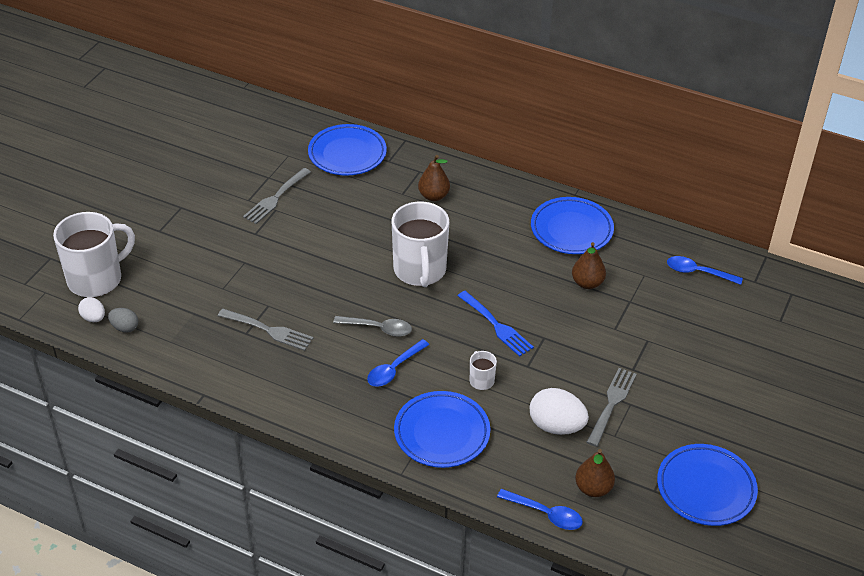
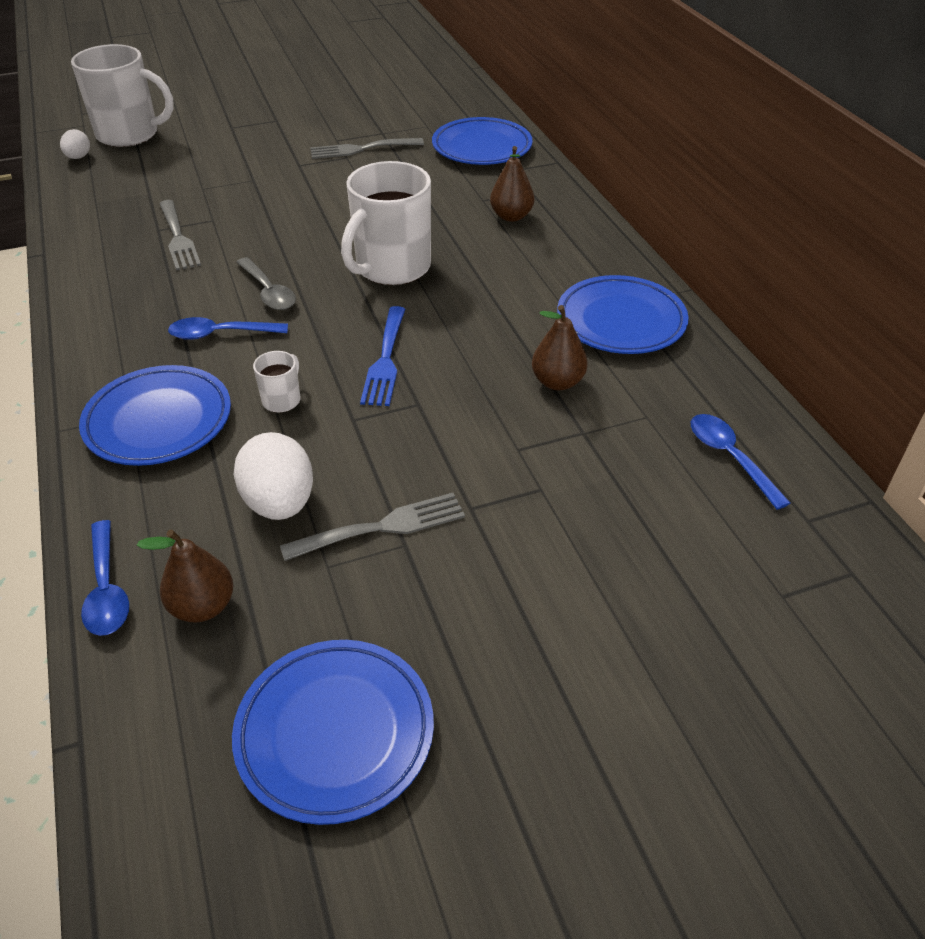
camera: 45 degrees right, 0 degrees up
(125, 327) = (85, 175): grey egg -> none

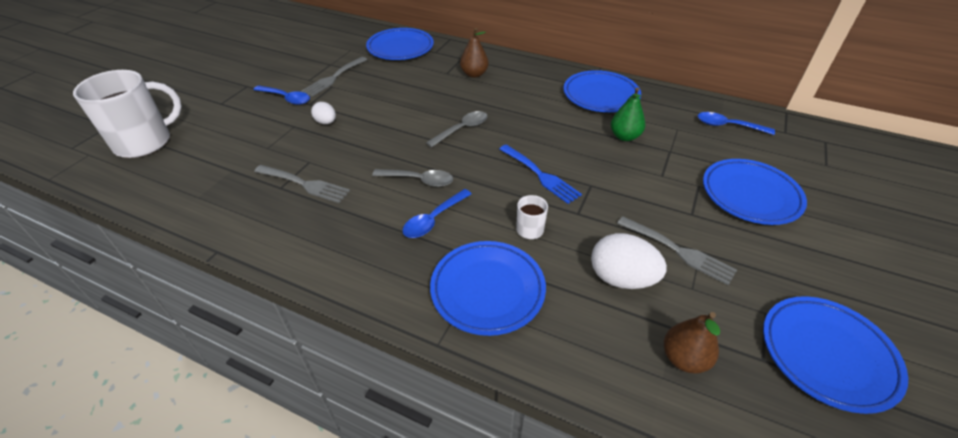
camera: 45 degrees left, 0 degrees up
(78, 157) = (126, 176): white egg -> white egg (326, 122)
(107, 589) = (629, 398): blue spoon -> blue spoon (286, 98)
(382, 527) = (679, 251): grey fork -> grey fork turned 105 degrees clockwise
(391, 268) = (462, 129): white mug -> grey spoon
(557, 382) = (624, 136): brown pear -> green pear
(585, 544) = (750, 195): none -> blue plate

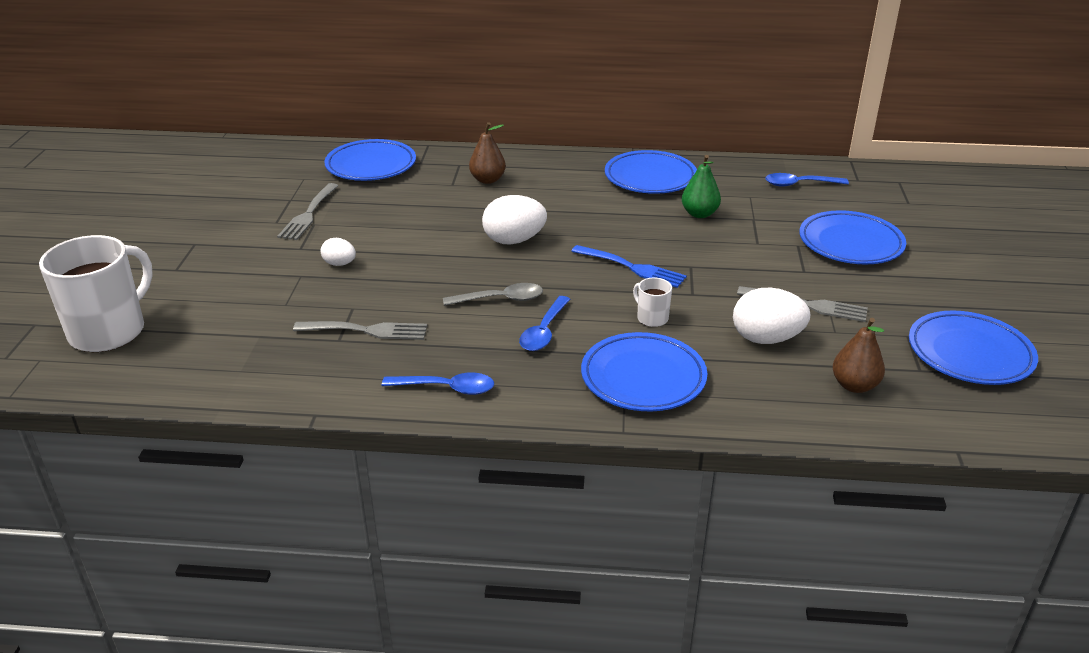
camera: 20 degrees left, 10 degrees down
(286, 98) = (263, 248): blue spoon -> blue spoon (446, 388)
(462, 129) = (514, 240): grey spoon -> white egg

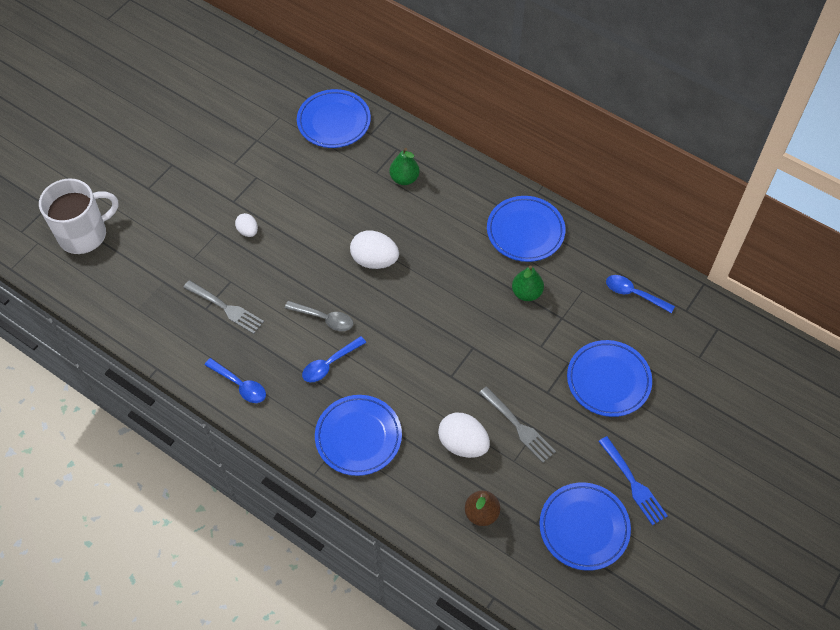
camera: 30 degrees right, 25 degrees up
(308, 214) = (259, 164): grey fork -> none
(487, 180) = (404, 178): brown pear -> green pear
(632, 267) = (432, 329): blue fork -> blue fork (633, 483)
(651, 318) = (405, 386): white mug -> none

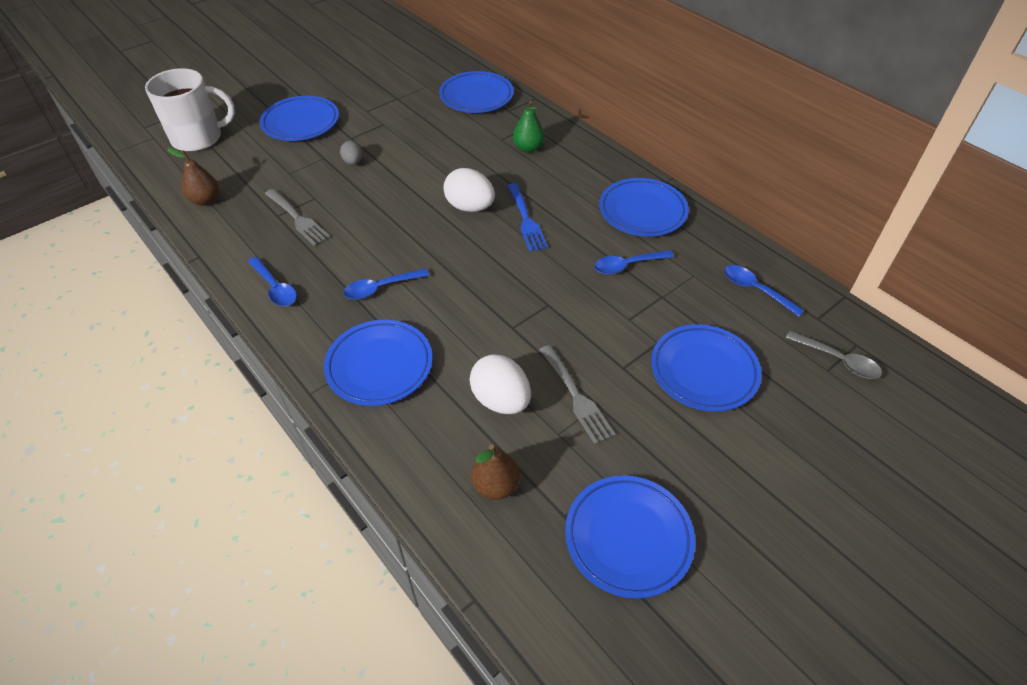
camera: 15 degrees right, 10 degrees down
(130, 306) = (205, 200): none -> brown pear
(176, 193) = (301, 123): none -> blue plate
(248, 231) = (353, 162): white egg -> grey egg
(324, 318) = (394, 246): grey spoon -> grey spoon (838, 360)
(526, 293) = (627, 265): green pear -> blue spoon
(633, 483) = (711, 497): blue fork -> blue fork (526, 220)

